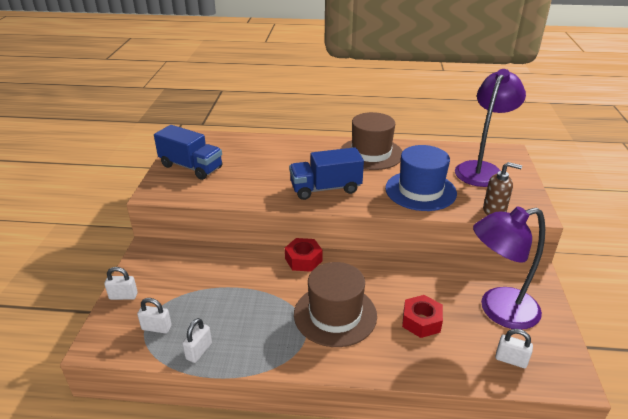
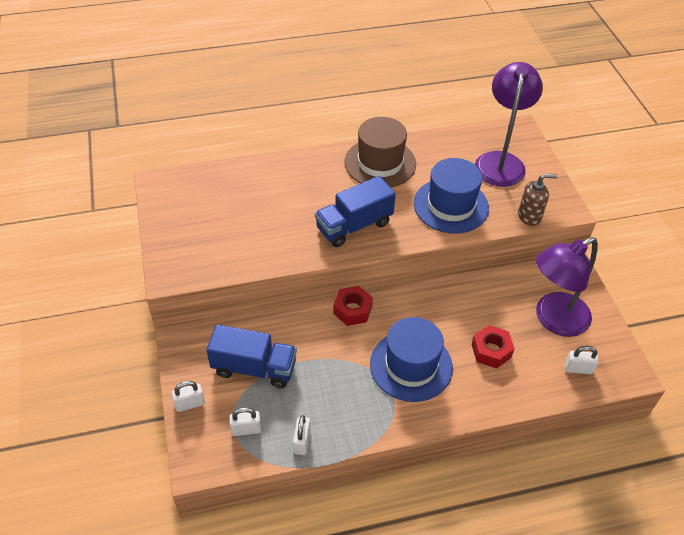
camera: 20 degrees left, 15 degrees up
(191, 167) = (189, 228): blue truck -> blue truck (254, 368)
(335, 314) = (411, 365): brown hat -> blue hat

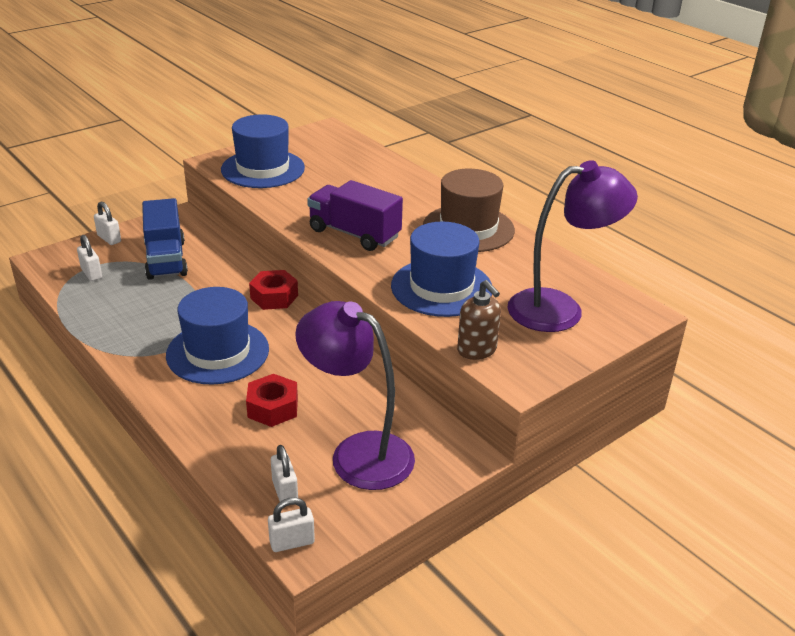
camera: 65 degrees right, 15 degrees down
(208, 248) = (263, 169): none -> blue hat
(302, 442) = (88, 307): white padlock -> white padlock (292, 542)
(354, 226) = (354, 234): blue truck -> purple truck

